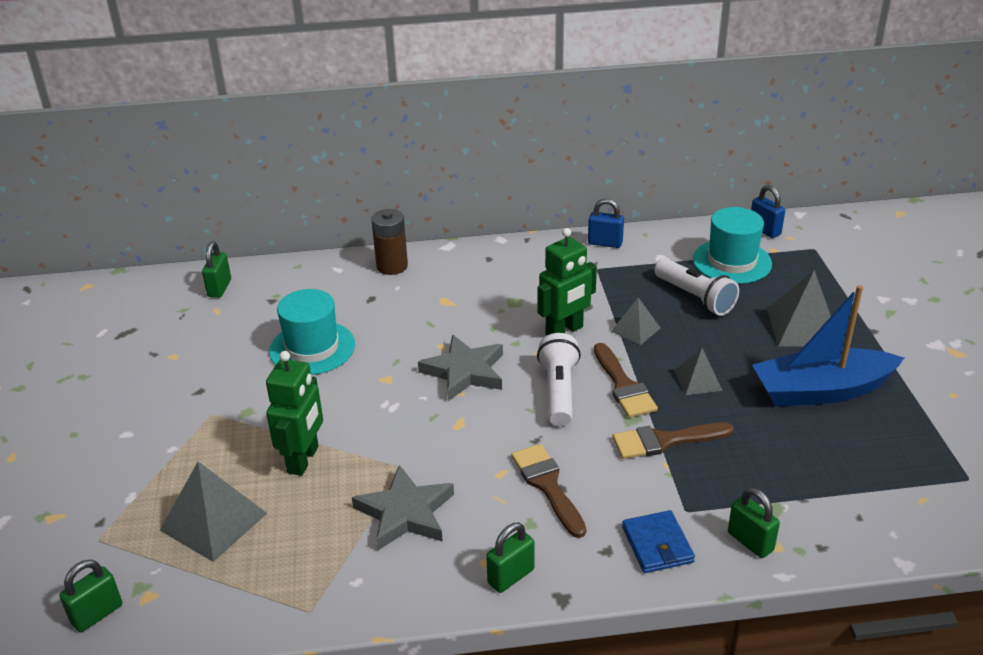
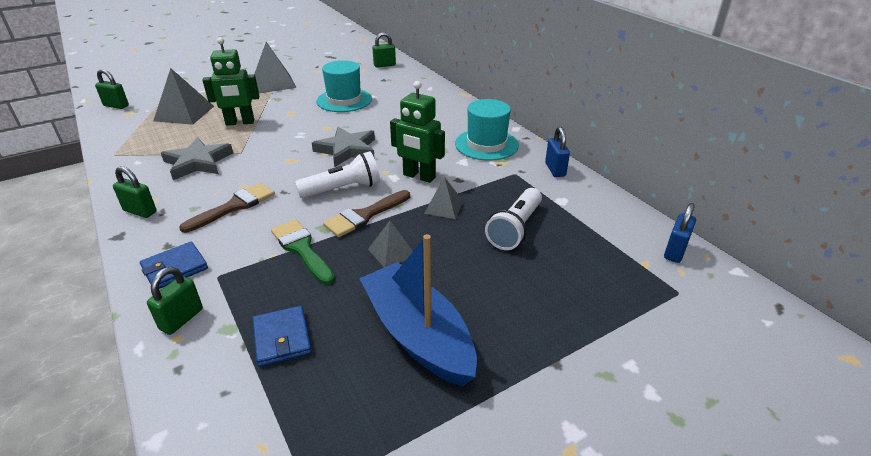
camera: 65 degrees right, 0 degrees up
(392, 266) = (447, 101): brown battery -> none
(664, 441) = (302, 249): brown brush -> green brush
(732, 261) = (594, 240): turquoise hat -> turquoise hat (486, 144)
(800, 473) = (282, 338): none -> blue wallet
(803, 327) = (521, 305): grey pyramid -> grey pyramid (274, 83)

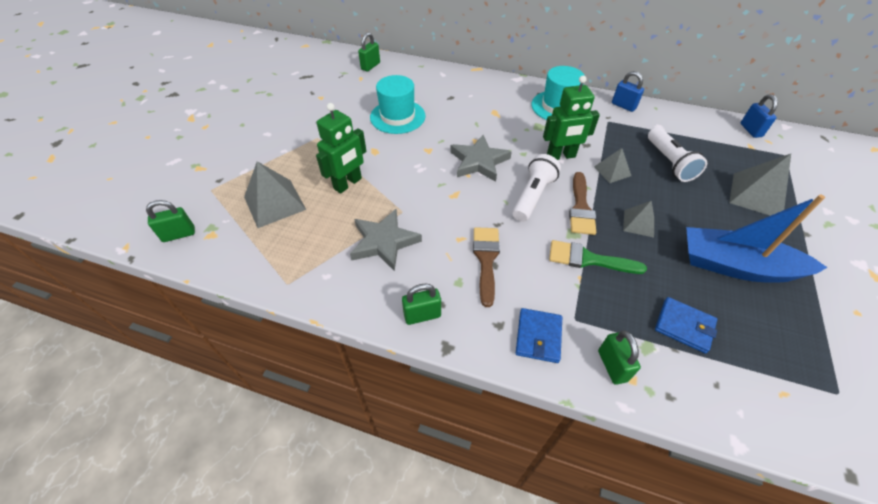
camera: 40 degrees left, 15 degrees up
(274, 83) = (304, 128): grey pyramid -> grey pyramid (757, 195)

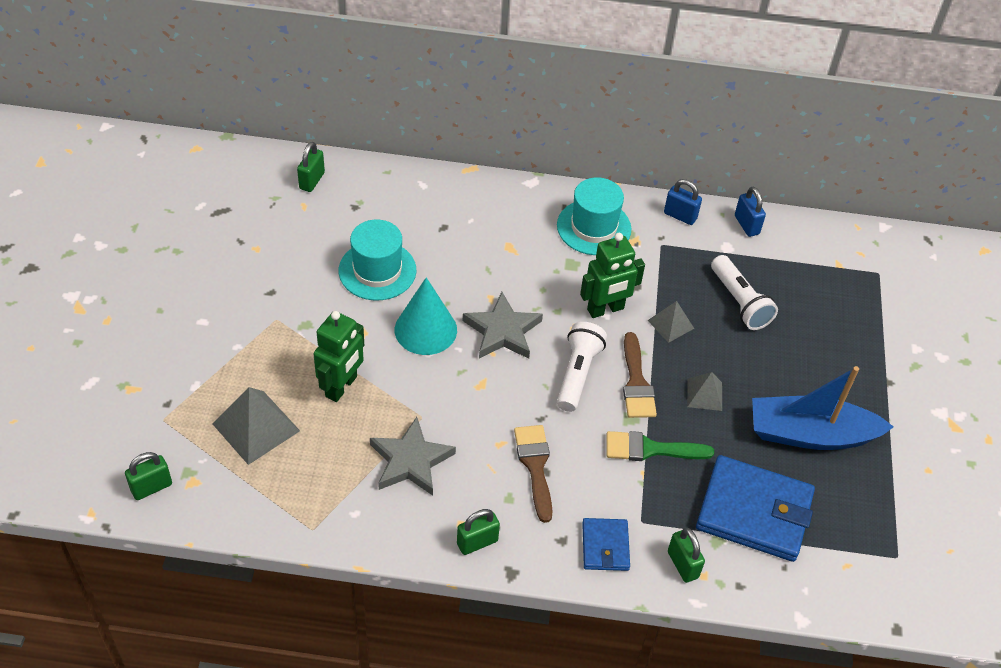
camera: 15 degrees left, 0 degrees up
(421, 155) = (425, 329): none -> turquoise cone
(684, 326) = (754, 512): blue wallet -> blue wallet, size x1.93
(750, 130) = (840, 238): blue padlock -> blue padlock (746, 225)
(757, 195) = (840, 337): grey pyramid -> none

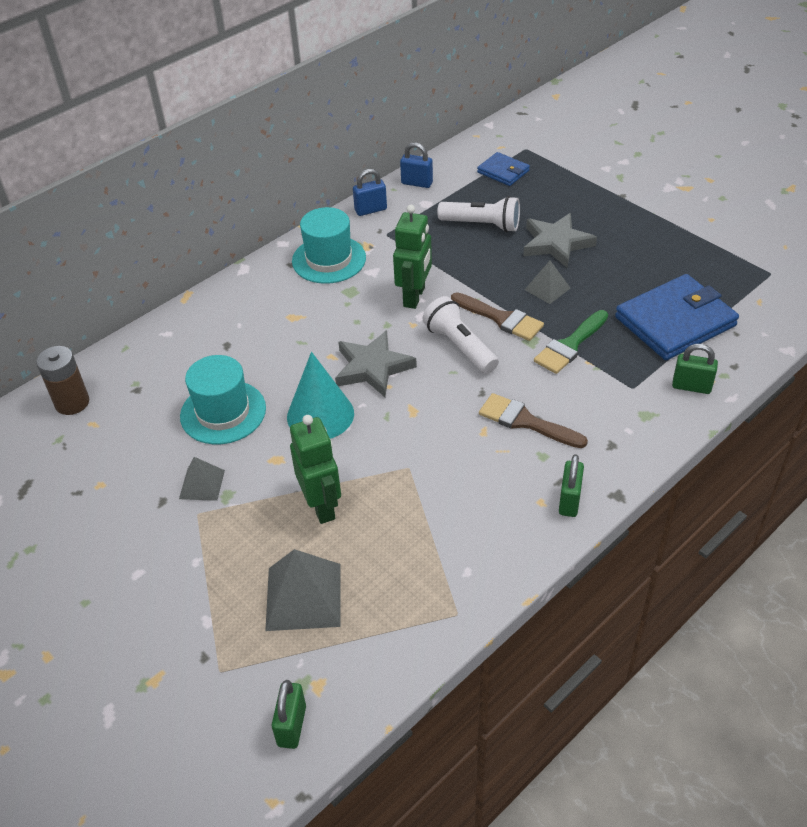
camera: 45 degrees left, 5 degrees down
(312, 181) = (72, 402): green padlock -> brown battery
(410, 461) = (447, 500): grey star -> grey star (556, 243)
(605, 546) = (638, 422): blue wallet -> blue wallet (503, 171)
(670, 324) = (465, 270): grey pyramid -> grey pyramid (202, 484)
(810, 434) = (632, 256): blue boat -> none

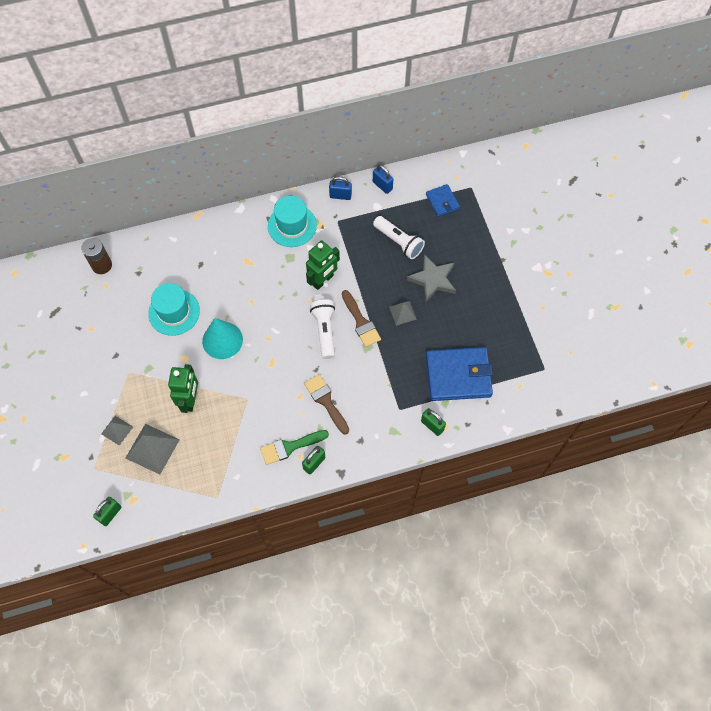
camera: 25 degrees right, 20 degrees up
(202, 484) = (139, 355): grey pyramid -> grey pyramid (117, 430)
(372, 367) = (268, 321): grey star -> none
(570, 345) = (386, 361): green brush -> green brush (290, 447)

